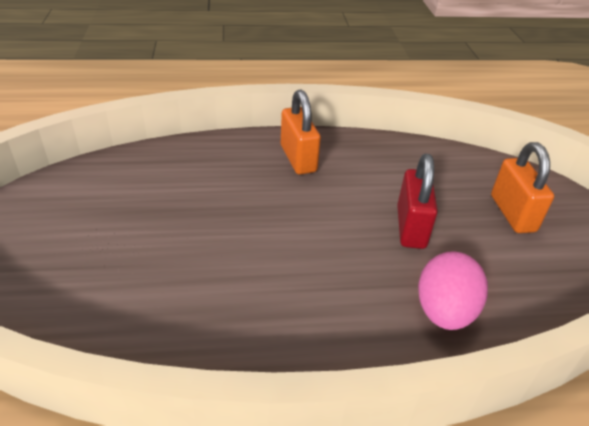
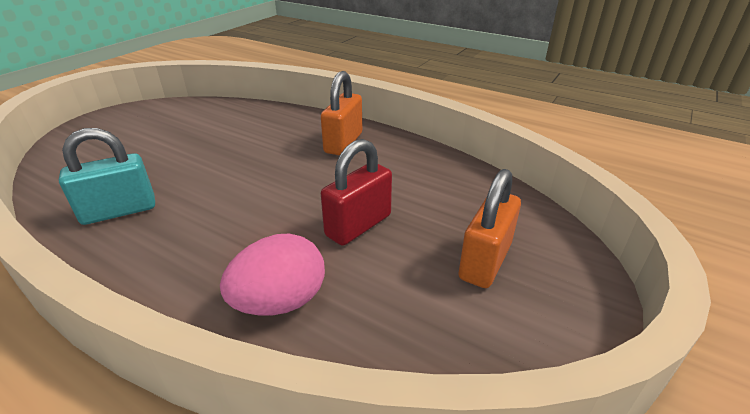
camera: 40 degrees right, 5 degrees down
(202, 319) = (119, 211): none -> turquoise padlock

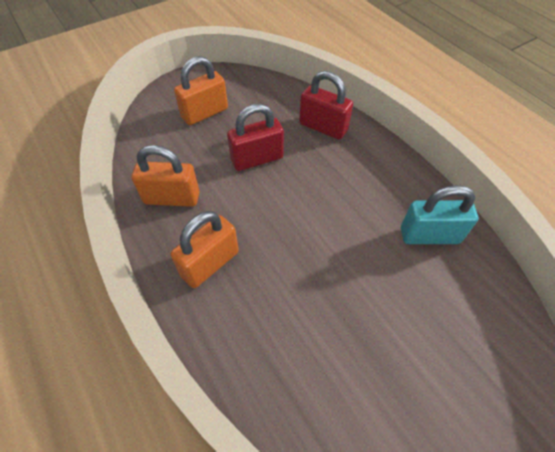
camera: 155 degrees left, 20 degrees up
(280, 302) = (323, 127): pink egg -> red padlock
(420, 168) = (172, 198): none -> orange padlock

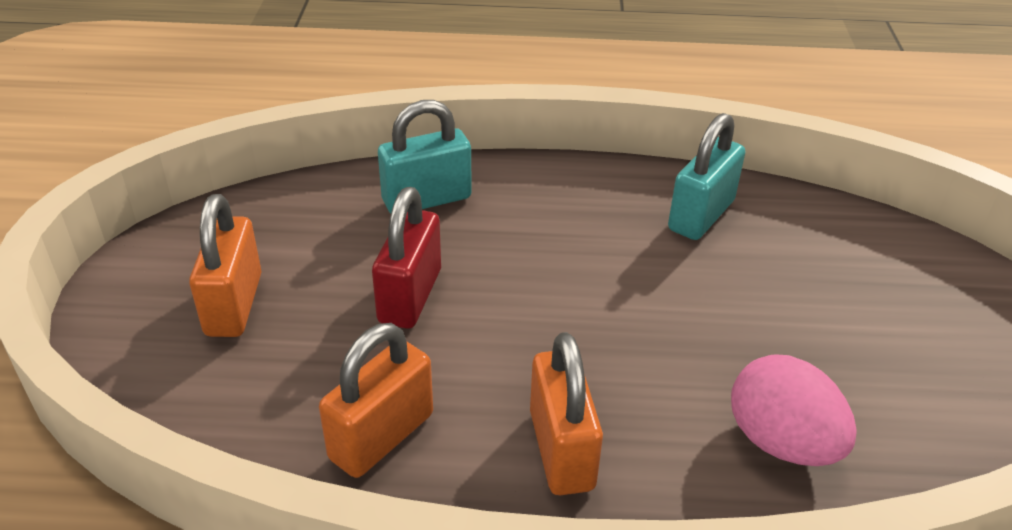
camera: 55 degrees left, 15 degrees down
(286, 358) = (781, 442): none -> pink egg
(323, 127) = (426, 199): red padlock -> turquoise padlock

